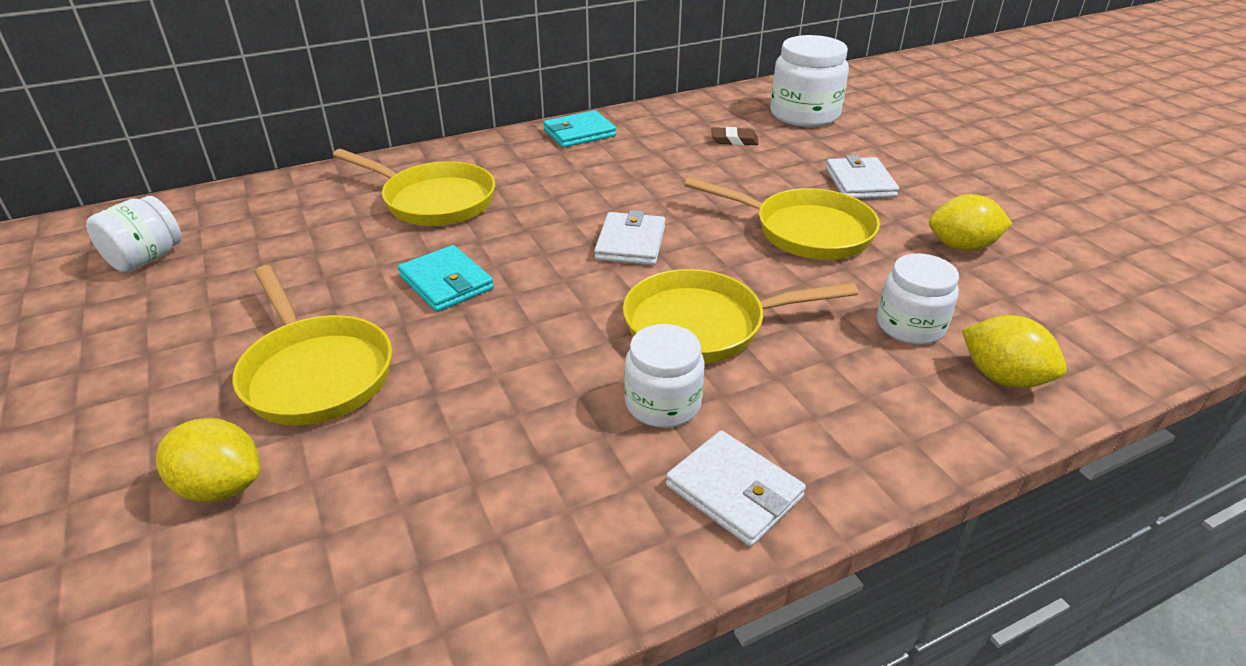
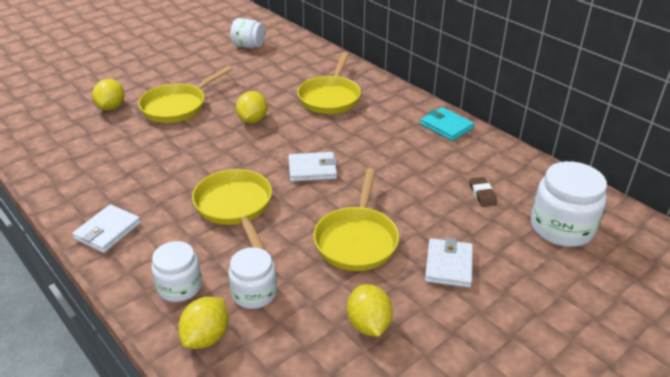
camera: 75 degrees right, 0 degrees up
(446, 282) = (252, 120): turquoise wallet -> yellow lemon
(662, 403) = (167, 202): white jar -> white jar (180, 286)
(860, 182) = (448, 265): white wallet -> white wallet turned 60 degrees counterclockwise

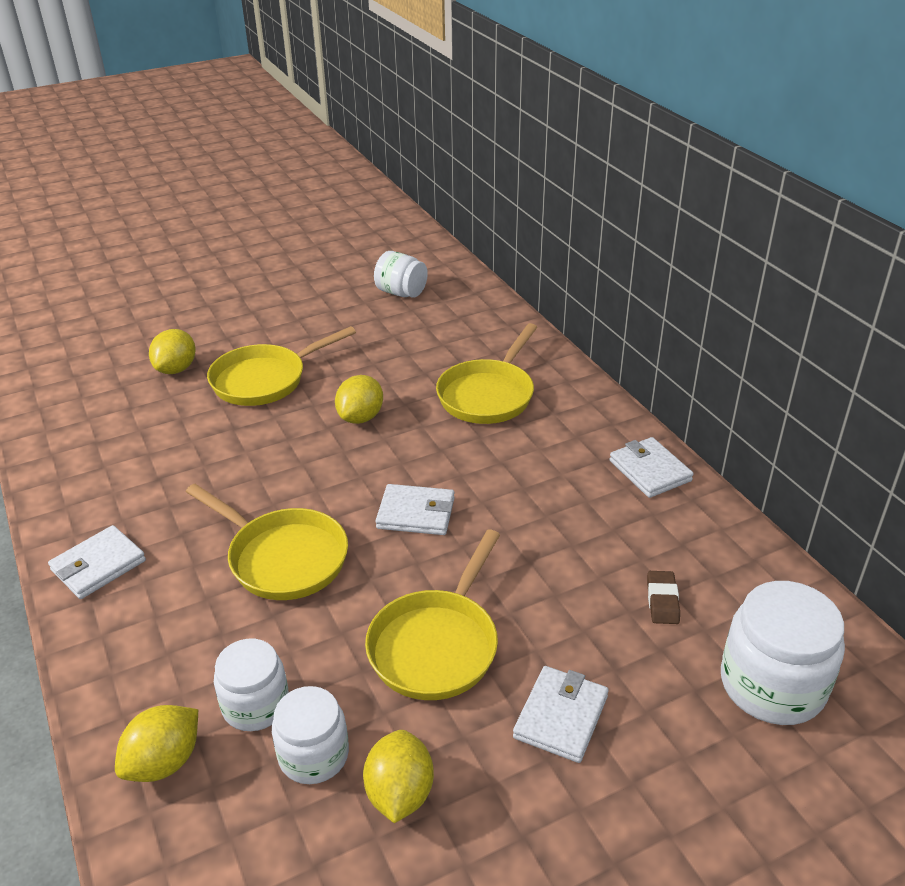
camera: 15 degrees right, 0 degrees up
(180, 286) = (159, 673): white jar -> white jar (313, 755)
(235, 207) = (282, 558): yellow pan -> yellow pan turned 135 degrees clockwise
(446, 126) = (650, 471): turquoise wallet -> white wallet

